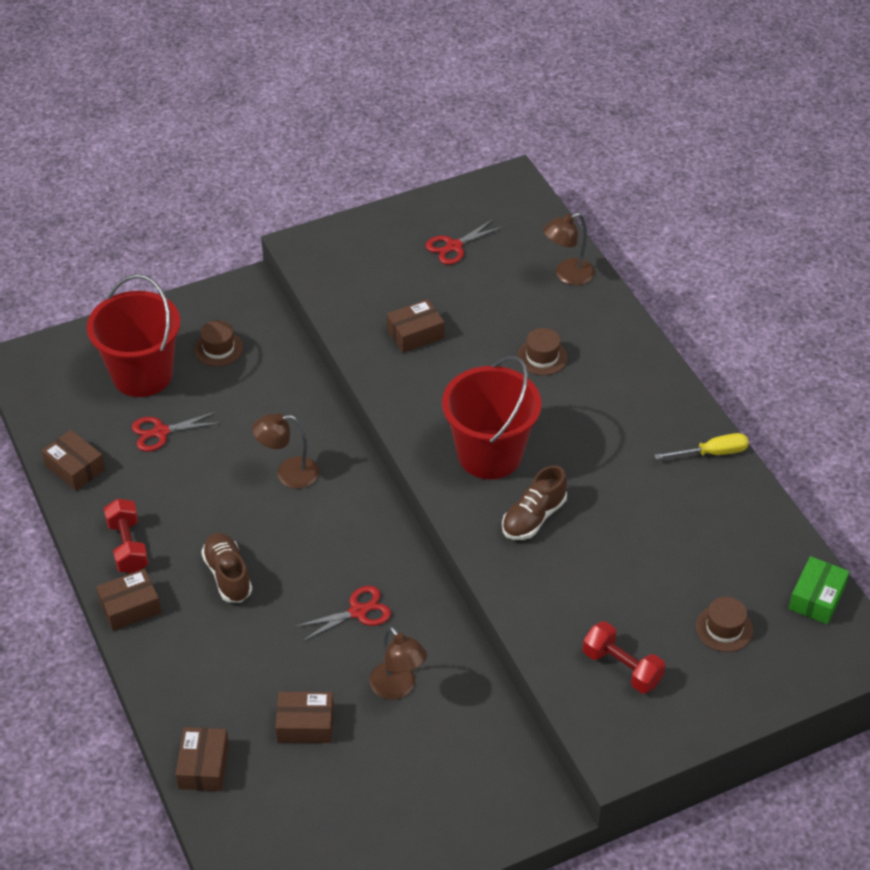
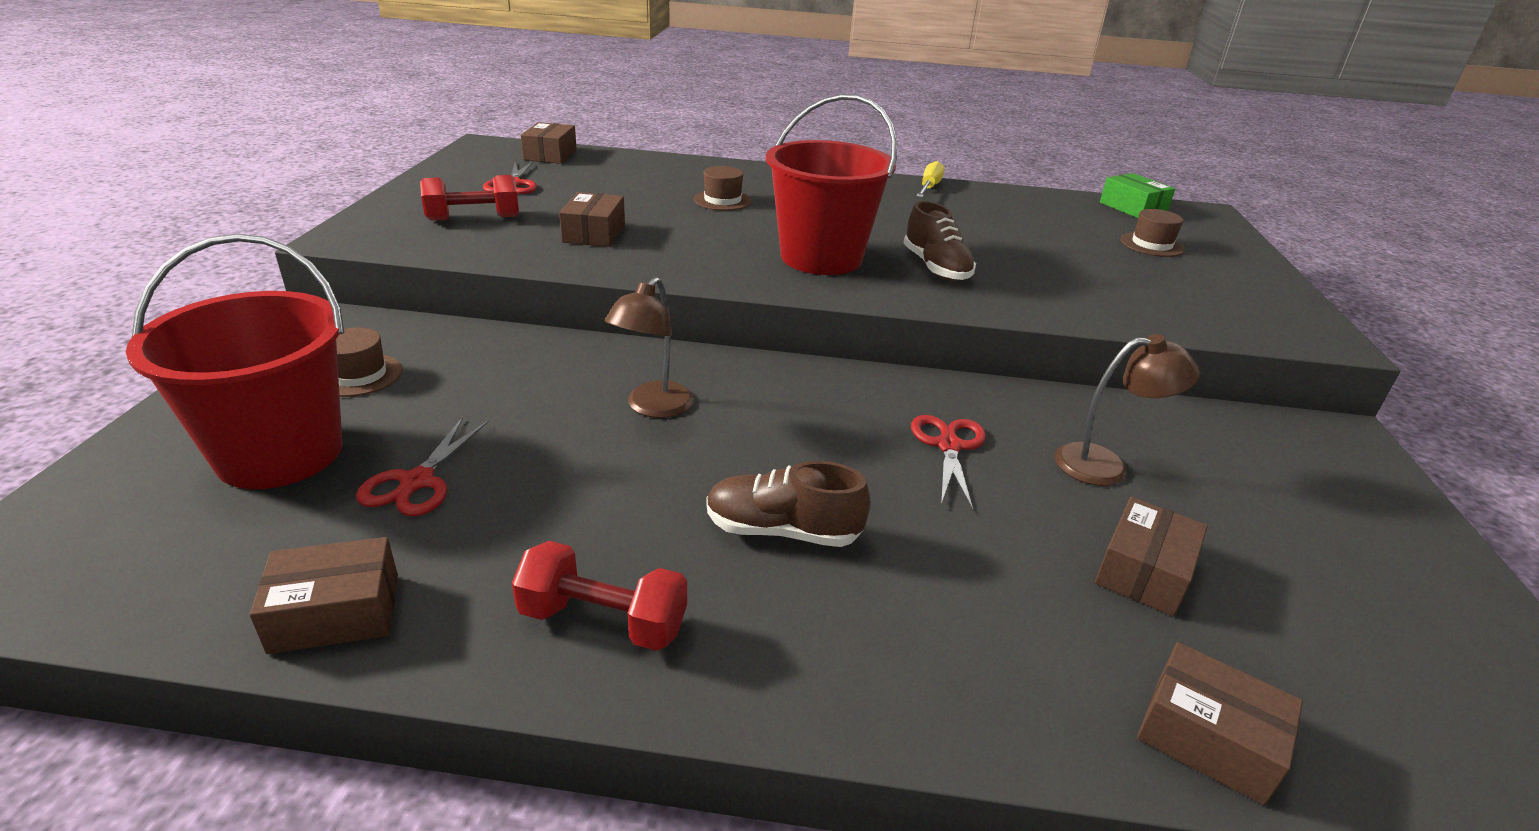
camera: 60 degrees left, 15 degrees down
(130, 607) = (748, 680): brown box -> brown box (550, 155)
(567, 275) = (639, 164): brown lamp -> none
(622, 668) = (1186, 297): red dumbbell -> red dumbbell (474, 218)

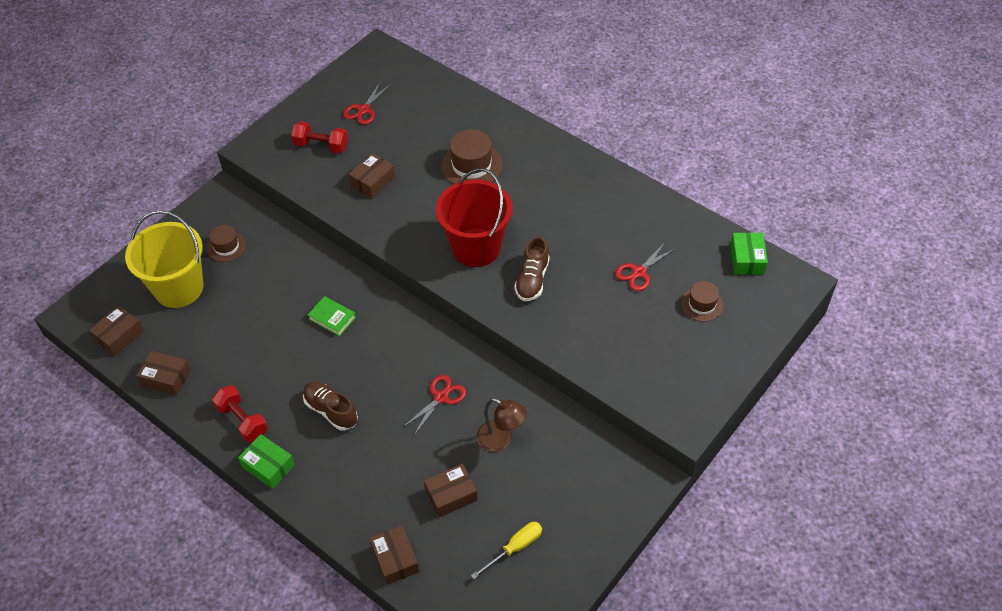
camera: 35 degrees right, 20 degrees up
(280, 453) = (179, 288): red bucket -> yellow bucket
(417, 481) = (218, 325): red scissors -> red scissors (639, 272)
(550, 155) = (408, 74): brown box -> brown box (119, 336)
(653, 407) = (332, 318): brown lamp -> green book
(722, 200) = (471, 165): brown hat -> brown hat, size x1.61
(744, 684) = (268, 466): none -> green box
(929, 188) = (623, 188): yellow screwdriver -> yellow screwdriver (515, 548)

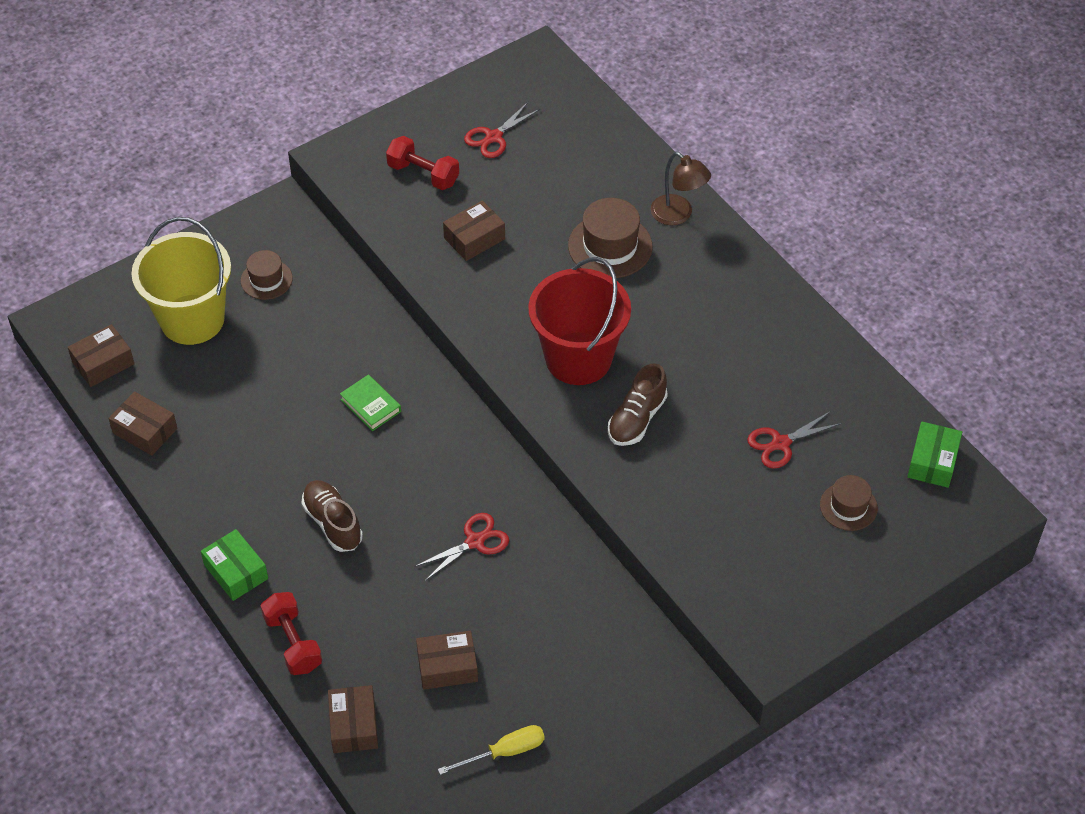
camera: 15 degrees right, 0 degrees up
(242, 421) = (221, 507): red dumbbell -> red dumbbell (293, 643)
(501, 440) = (532, 615): brown lamp -> brown lamp (678, 215)

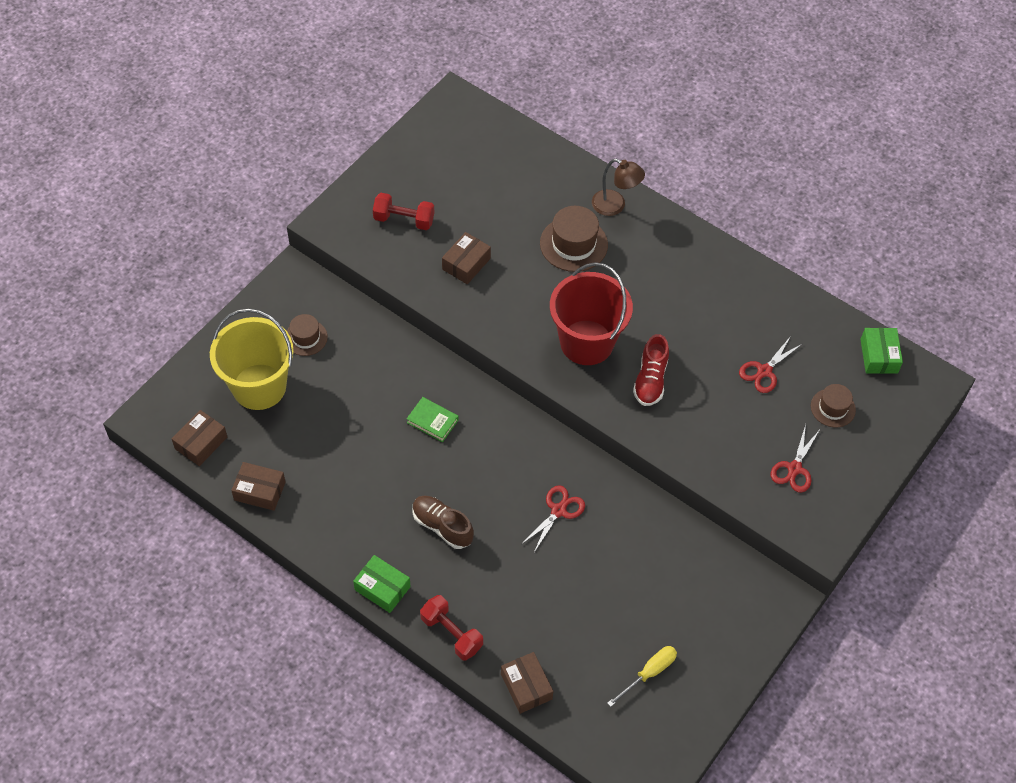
camera: 20 degrees left, 5 degrees up
(447, 667) = (578, 618): brown box -> none
(494, 137) = (447, 175): red scissors -> red scissors (794, 468)
(637, 419) = (650, 380): brown shoe -> red shoe

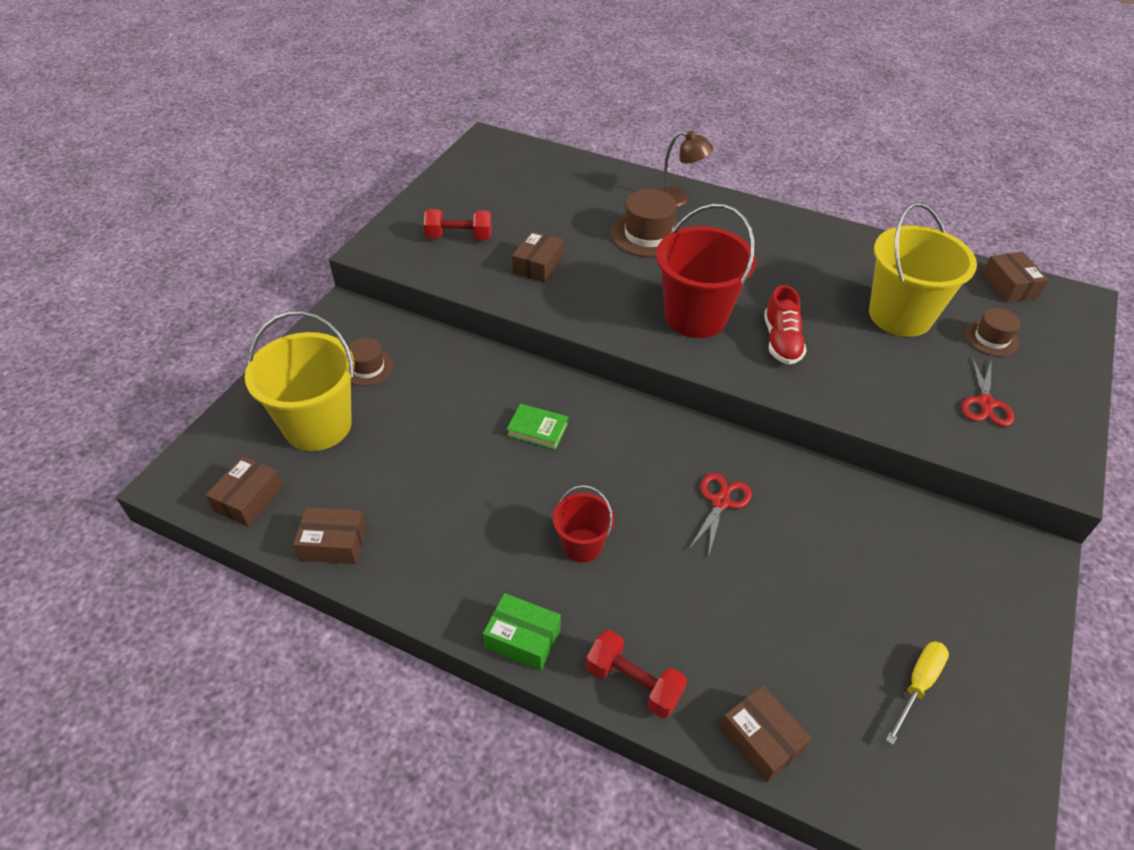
camera: 10 degrees left, 10 degrees down
(442, 526) = (582, 545): brown shoe -> red bucket
(764, 371) = (900, 315): red scissors -> yellow bucket
(878, 356) = (1009, 286): green box -> brown box

